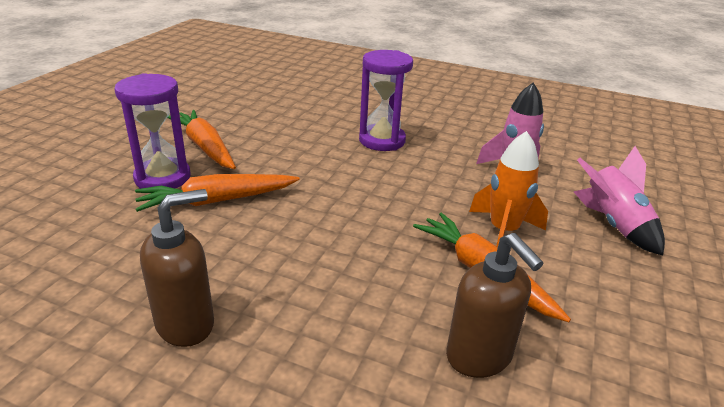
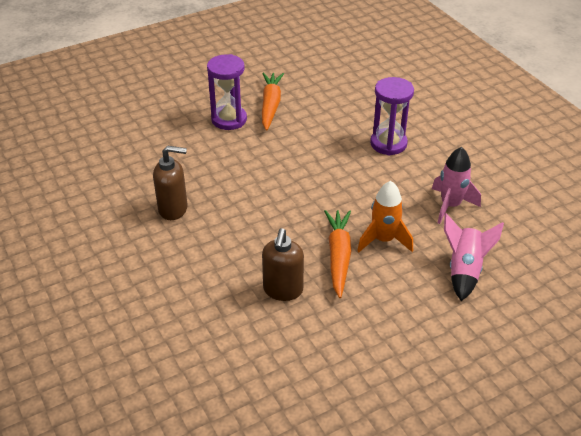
camera: 40 degrees right, 10 degrees up
(217, 201) = (244, 147): orange carrot -> none

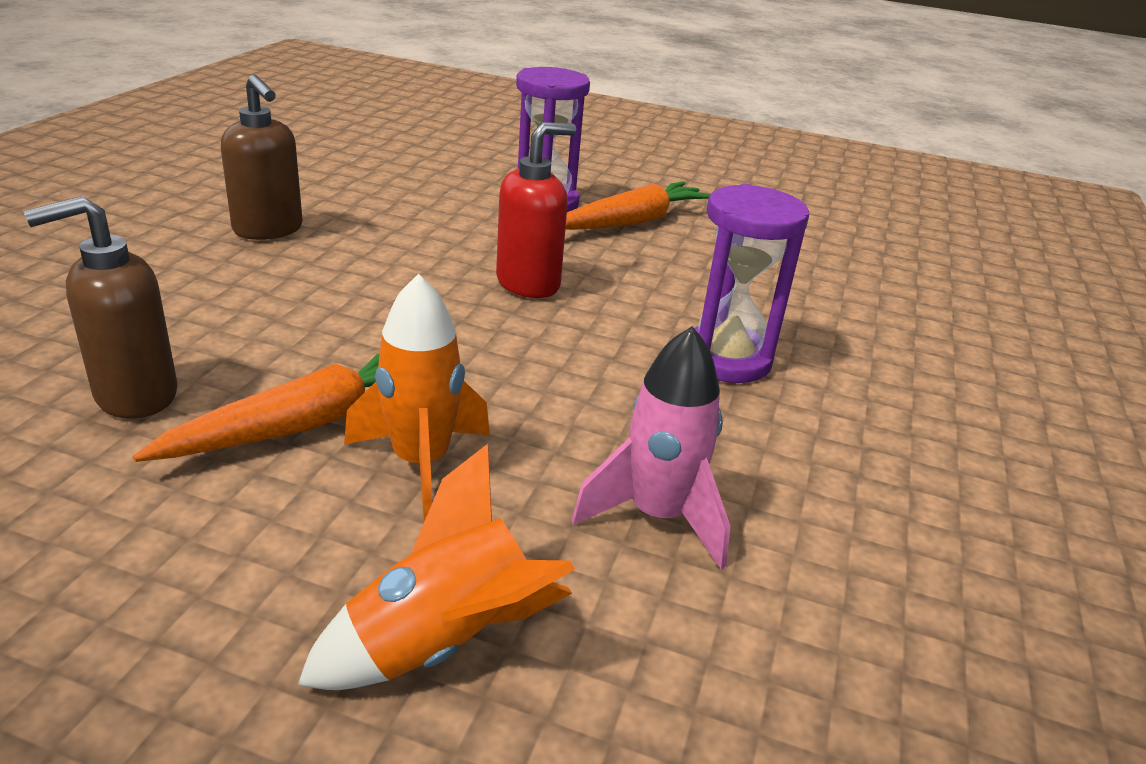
camera: 45 degrees right, 10 degrees down
(294, 160) = (529, 284): none -> red soap dispenser
(464, 270) = (444, 642): pink rocket -> orange rocket

